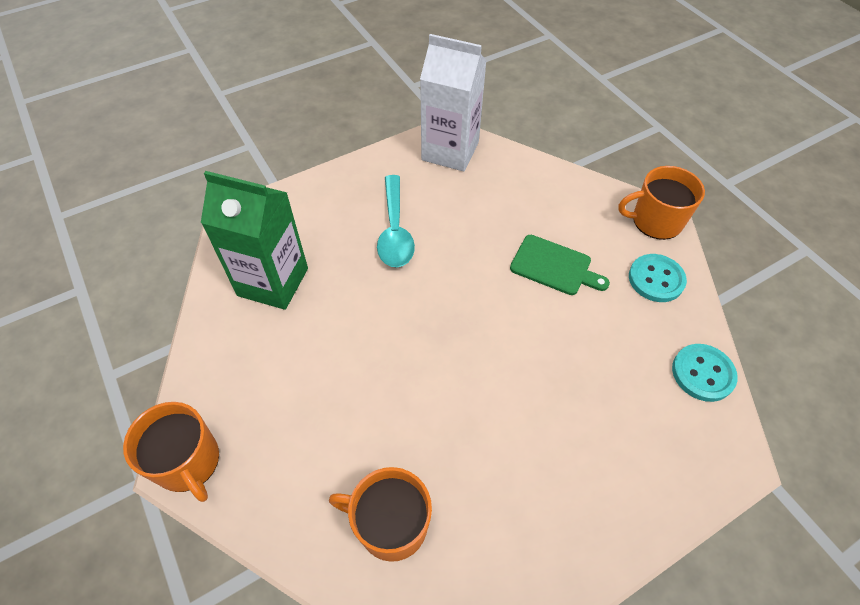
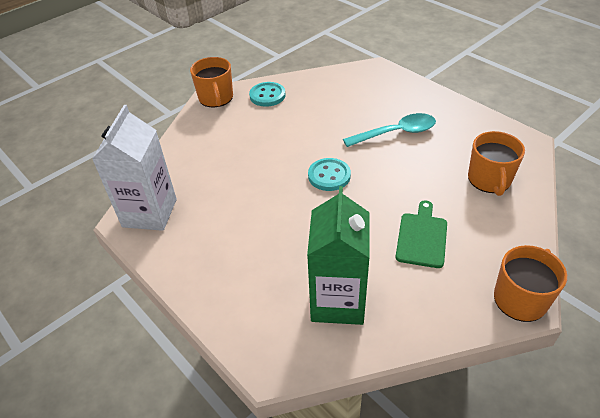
camera: 100 degrees left, 10 degrees down
(395, 230) = (255, 230): turquoise spoon -> turquoise spoon (396, 133)
(554, 266) = (269, 138): green cutting board -> green cutting board (422, 237)
(702, 373) = (330, 77): turquoise button -> turquoise button (329, 176)

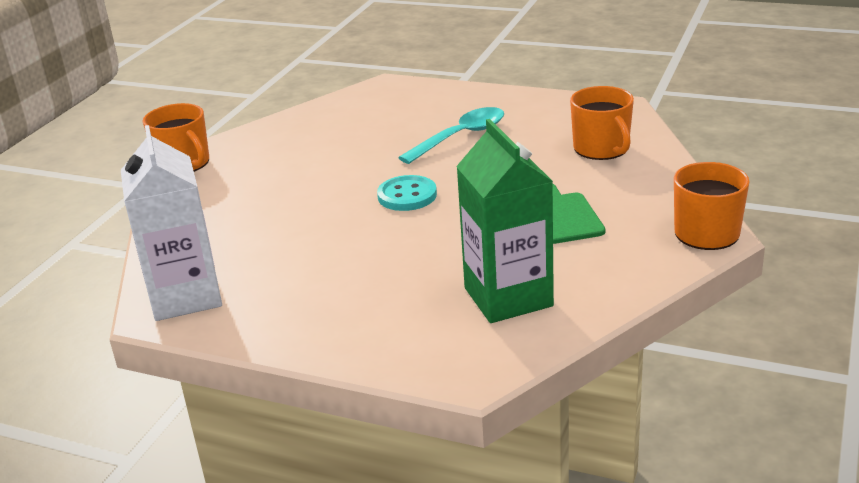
camera: 25 degrees left, 15 degrees down
(267, 95) = (258, 144): turquoise button -> none

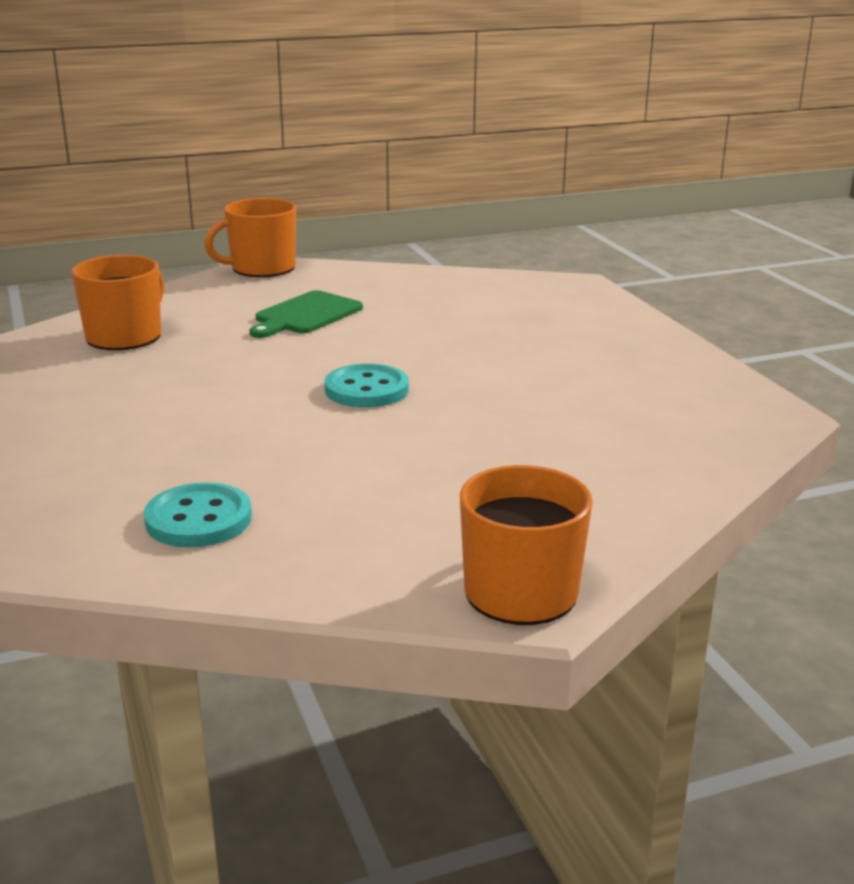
camera: 135 degrees left, 5 degrees down
(185, 296) = (727, 413): white carton -> none
(345, 121) = (198, 519): none -> turquoise button
(460, 137) = (170, 414): turquoise spoon -> none
(508, 297) = (468, 298): green carton -> none

